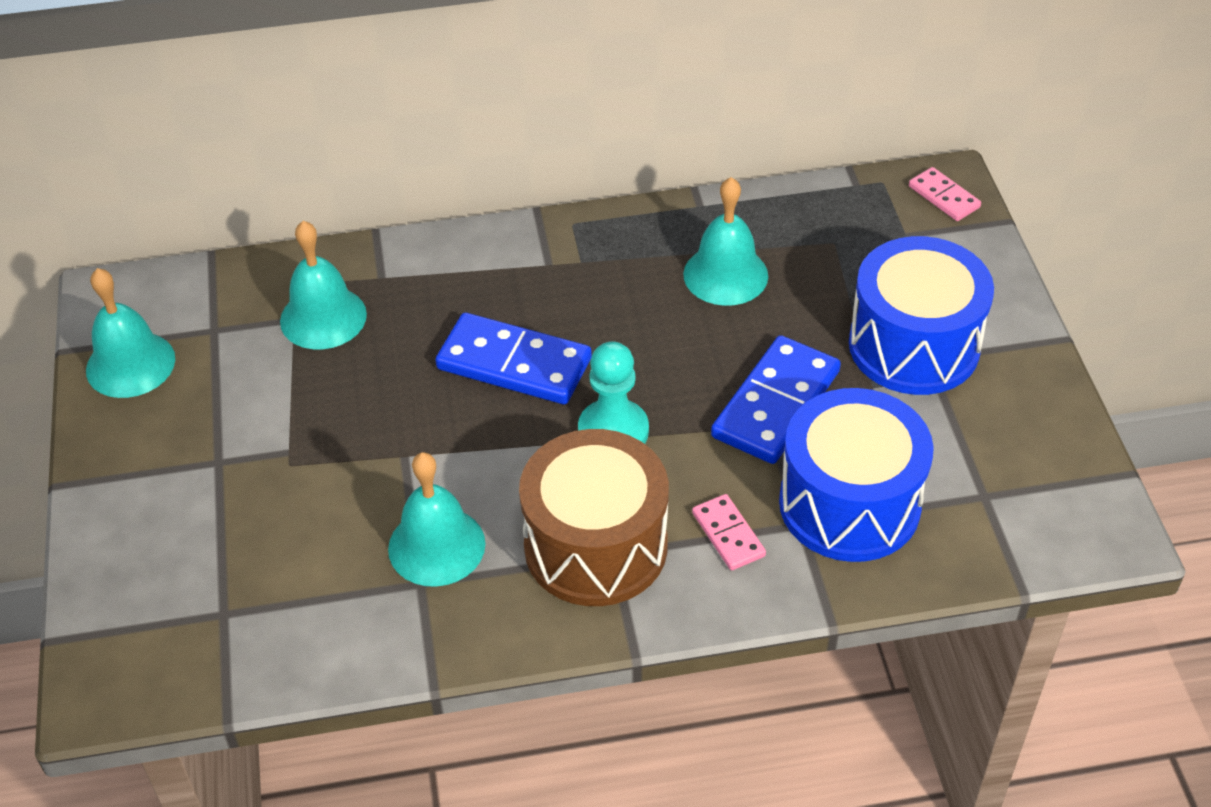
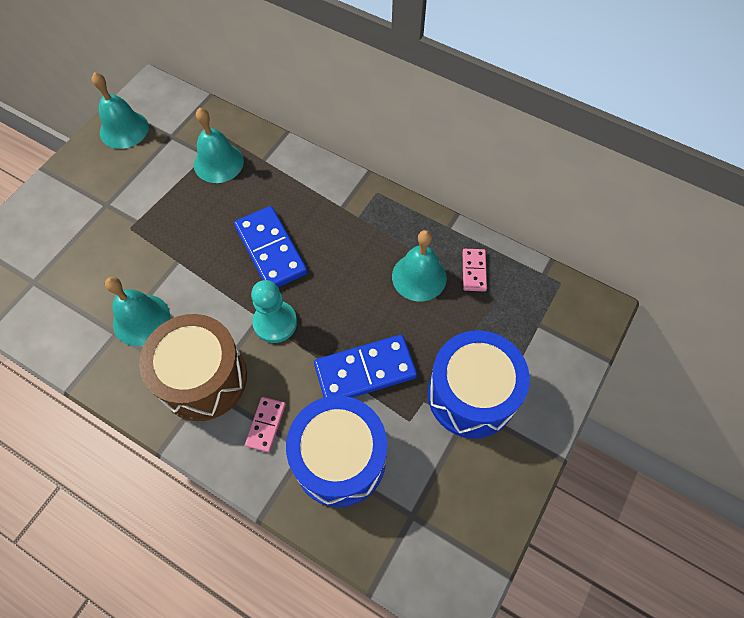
camera: 40 degrees right, 15 degrees up
(943, 197) = (585, 317): pink domino -> pink domino (474, 271)

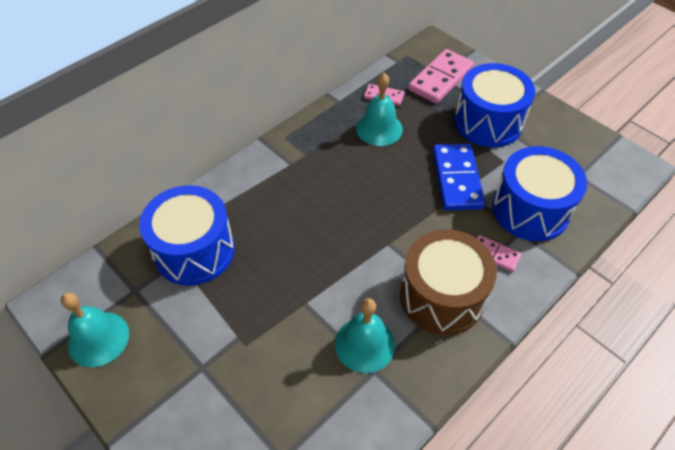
camera: 75 degrees left, 10 degrees down
(218, 162) = (194, 250): turquoise bell -> blue drum
(271, 250) = (318, 223): blue domino -> none
(275, 322) = (397, 232): turquoise pawn -> none
(530, 328) = (441, 79): none -> pink domino

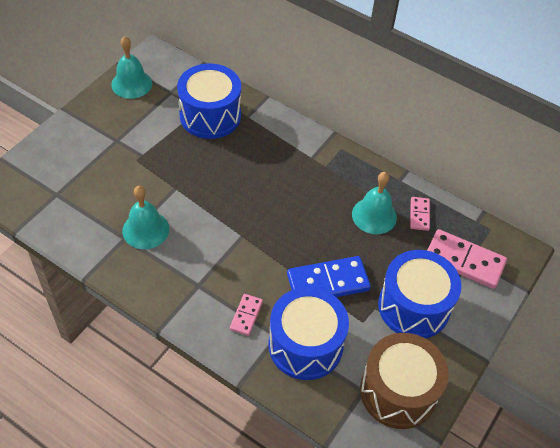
camera: 75 degrees right, 0 degrees up
(441, 296) = (196, 277): brown drum -> brown drum (398, 391)

